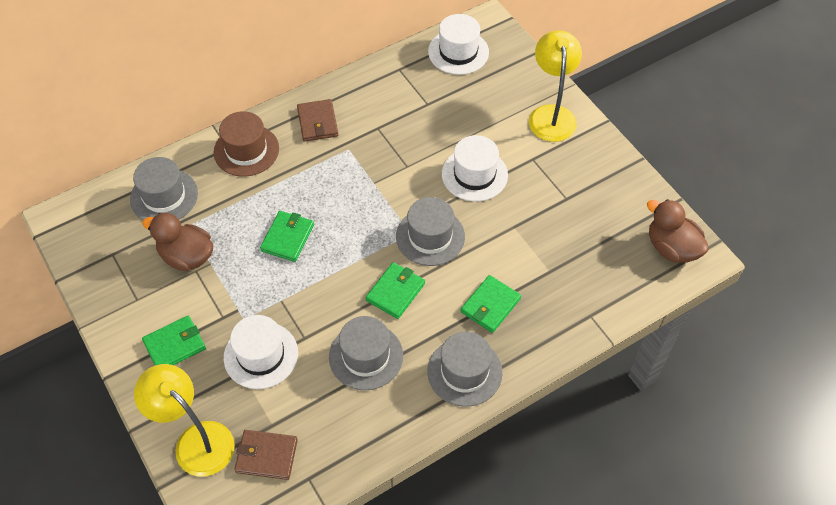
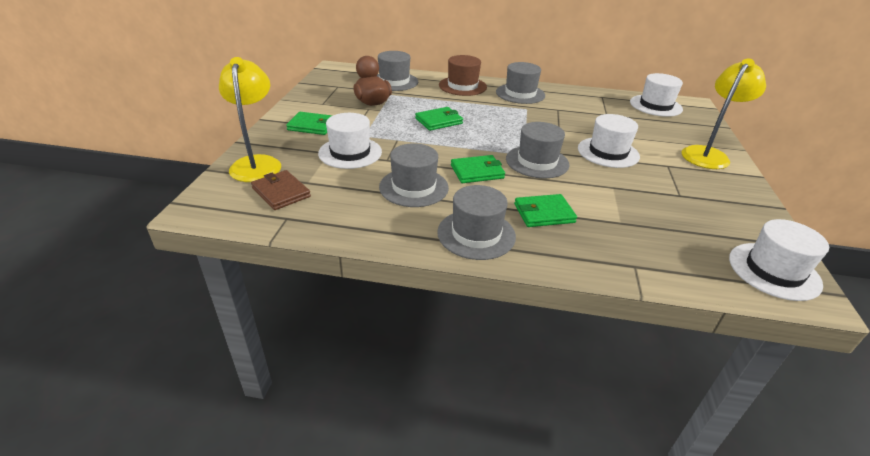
camera: 40 degrees right, 20 degrees down
(317, 122) = (520, 94): brown wallet -> grey hat
(671, 248) = (774, 271): brown duck -> white hat

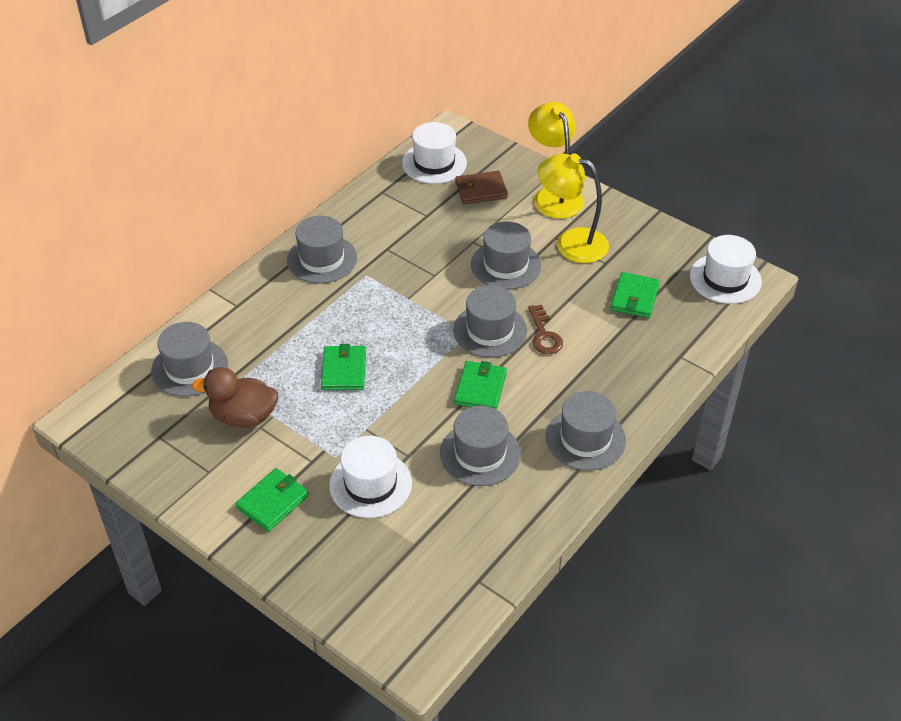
camera: 60 degrees left, 10 degrees up
(257, 163) = (341, 583): yellow lamp -> yellow lamp (571, 243)
(281, 192) = (424, 574): brown wallet -> brown wallet (481, 190)
(462, 86) = (258, 303): brown hat -> none
(544, 213) = (580, 374): green wallet -> green wallet (634, 298)
(563, 185) = (544, 335): none -> brown key
(608, 152) = (506, 265): white hat -> grey hat

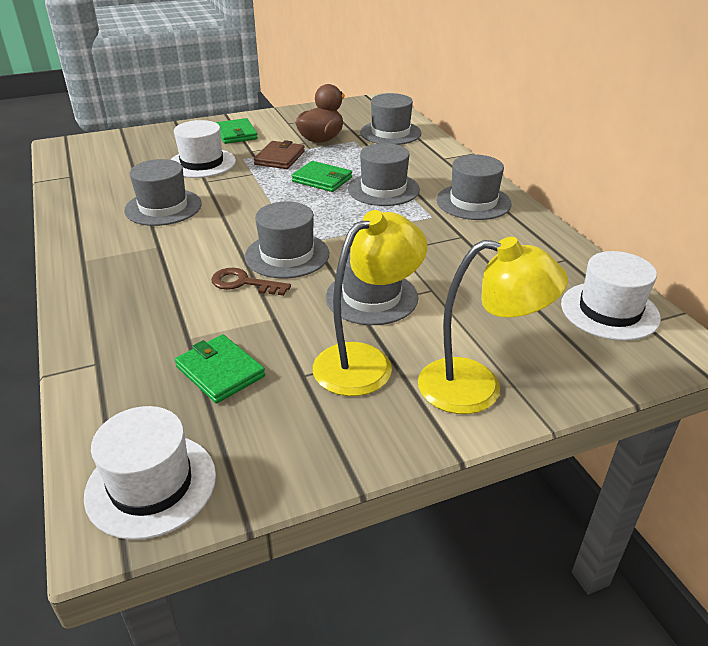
camera: 120 degrees right, 10 degrees down
(480, 388) = (226, 228): green wallet -> none
(481, 190) = (528, 328): brown wallet -> brown wallet (280, 158)
(585, 439) = (100, 258): grey hat -> grey hat (383, 189)

